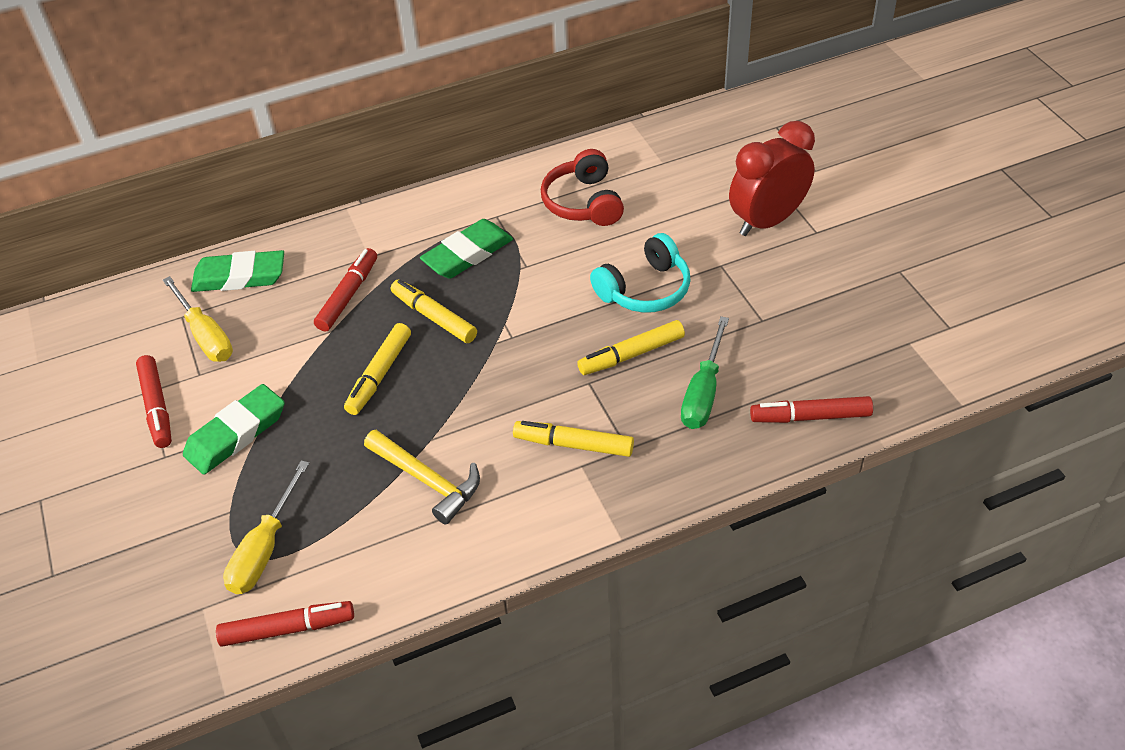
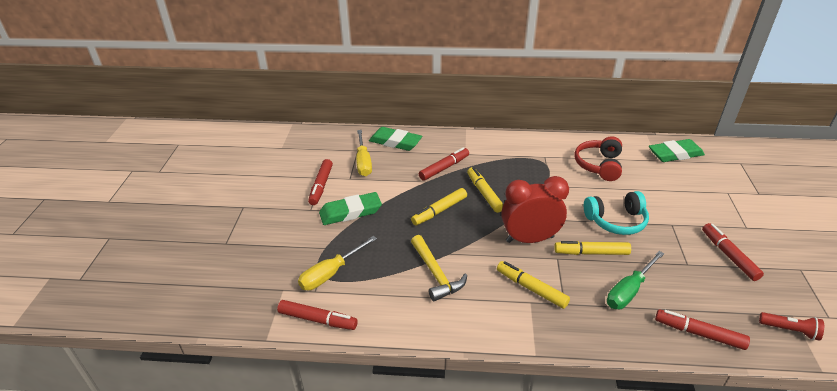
camera: 25 degrees right, 10 degrees down
(467, 254) = (519, 169): green eraser -> green eraser (675, 154)
(767, 221) = (713, 211): red clock -> red clock (529, 239)
(809, 285) = (729, 255): none -> red marker
(912, 365) = (790, 330): none -> red flashlight

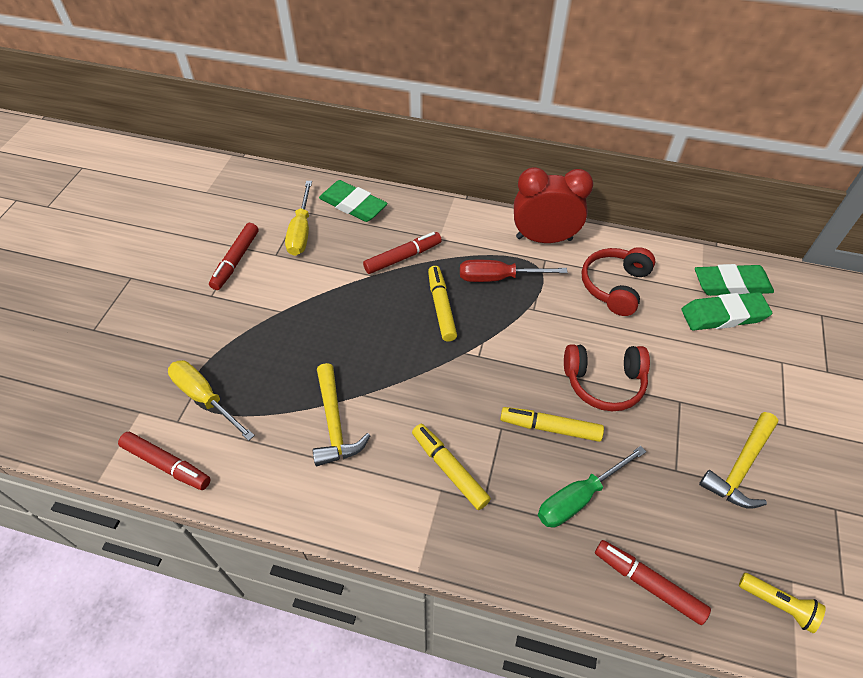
camera: 10 degrees right, 15 degrees up
(331, 273) = (205, 398): yellow screwdriver -> yellow screwdriver turned 75 degrees clockwise
(350, 212) = (259, 308): green eraser -> green eraser (723, 315)
(439, 211) = (373, 325): yellow marker -> none
(517, 171) = (498, 278): none -> red screwdriver
(529, 239) = (475, 391): red clock -> red clock (544, 238)
(616, 221) = (604, 382): turquoise headphones -> red headphones
(729, 255) = (740, 467): red marker -> yellow hammer
(790, 330) = (778, 604): red flashlight -> yellow flashlight

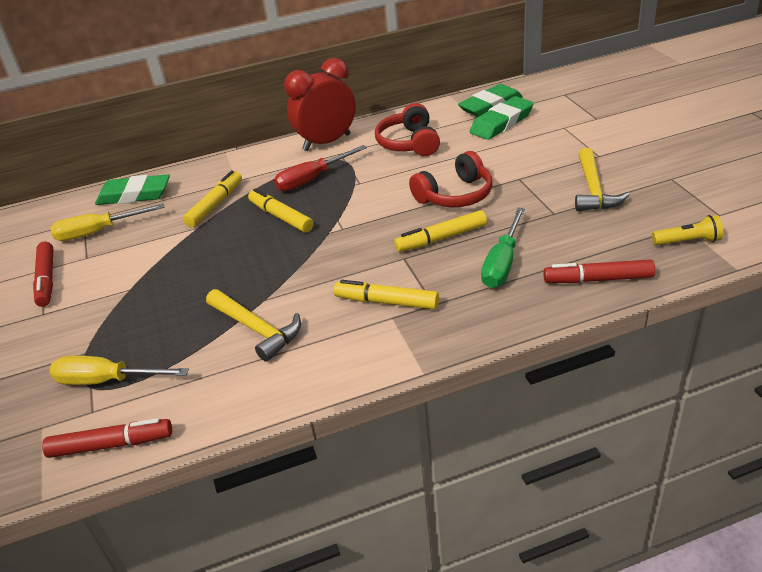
camera: 30 degrees left, 15 degrees down
(301, 231) = (98, 232): yellow screwdriver -> yellow screwdriver turned 105 degrees clockwise
(403, 257) = (215, 204): red marker -> yellow marker

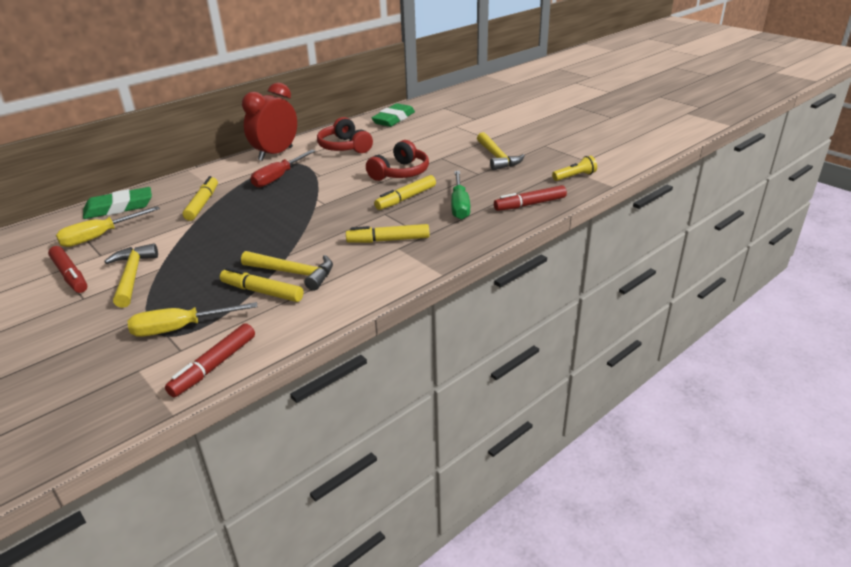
camera: 25 degrees left, 5 degrees down
(99, 294) = (132, 276): none -> yellow hammer
(111, 444) = (214, 366): red marker -> red marker turned 150 degrees clockwise
(281, 217) = (267, 203): yellow marker -> yellow marker (262, 292)
(501, 123) = (408, 128): green eraser -> none

